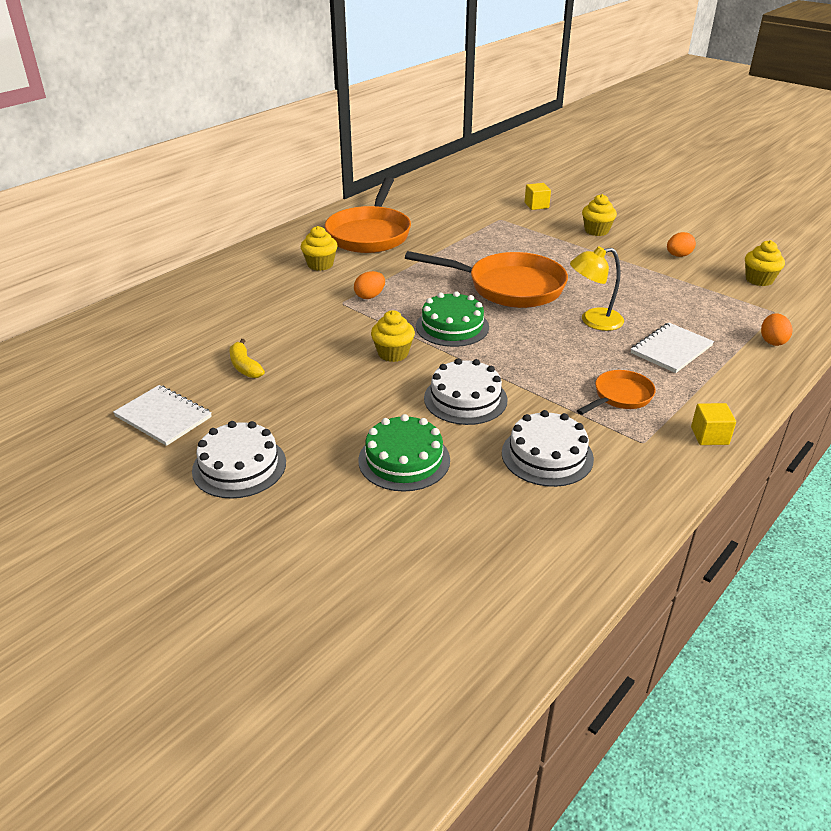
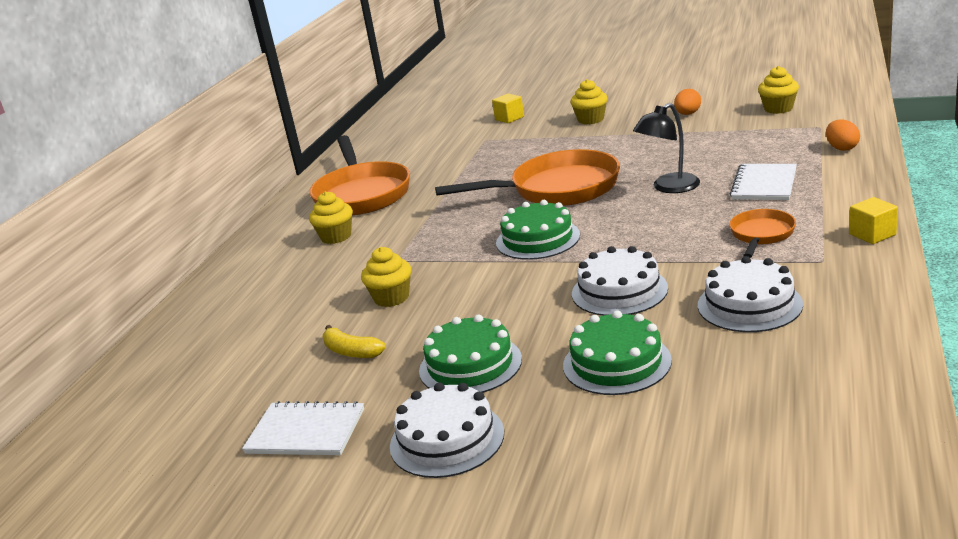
camera: 20 degrees left, 10 degrees down
(308, 414) = (470, 365): none -> green cake
(370, 296) = (422, 244): orange egg -> none
(393, 353) = (502, 282): yellow cupcake -> yellow cupcake (391, 298)
(593, 321) = (669, 187): yellow lamp -> black lamp

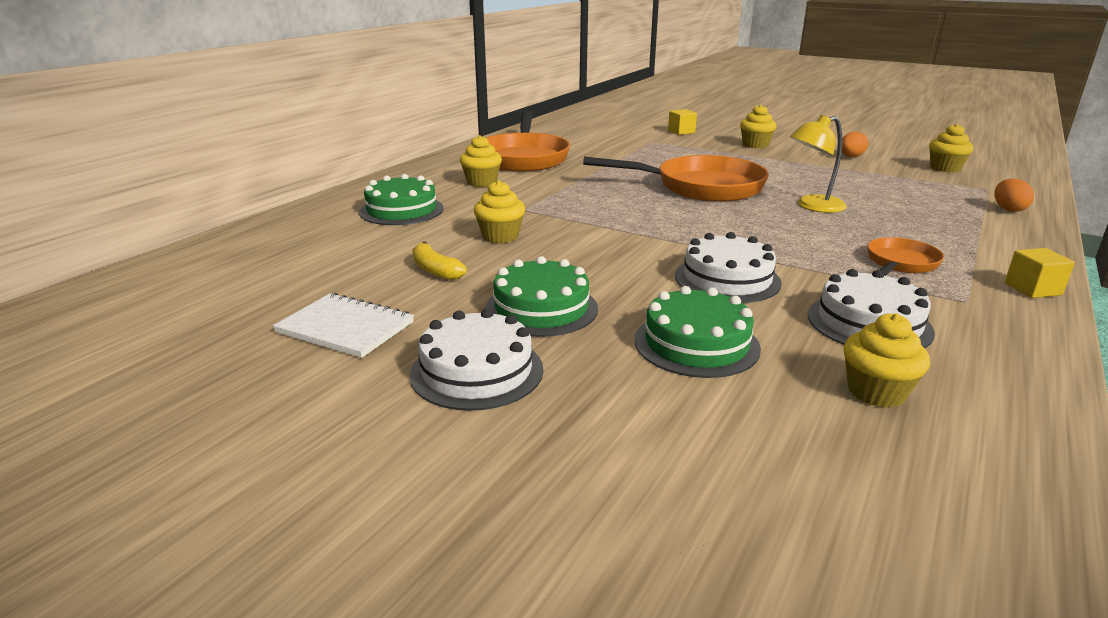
camera: 10 degrees right, 0 degrees up
(538, 239) = (664, 220): green cake -> green cake (401, 210)
(669, 187) = (812, 206): black lamp -> yellow lamp
(764, 184) = (915, 222): white notebook -> none
(769, 367) = (876, 392): none -> yellow cupcake

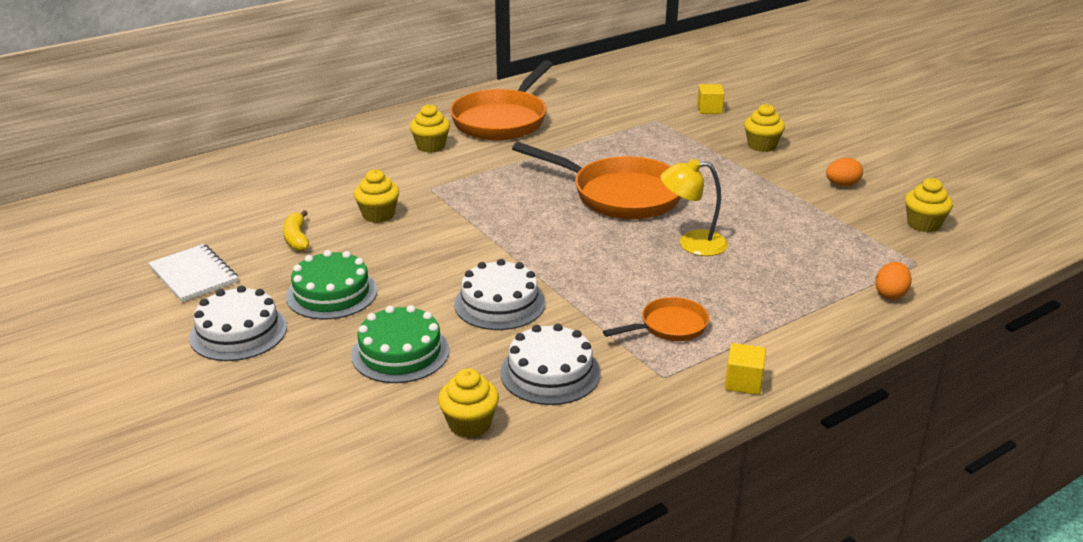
camera: 25 degrees right, 5 degrees up
(401, 210) = (333, 167): green cake -> none

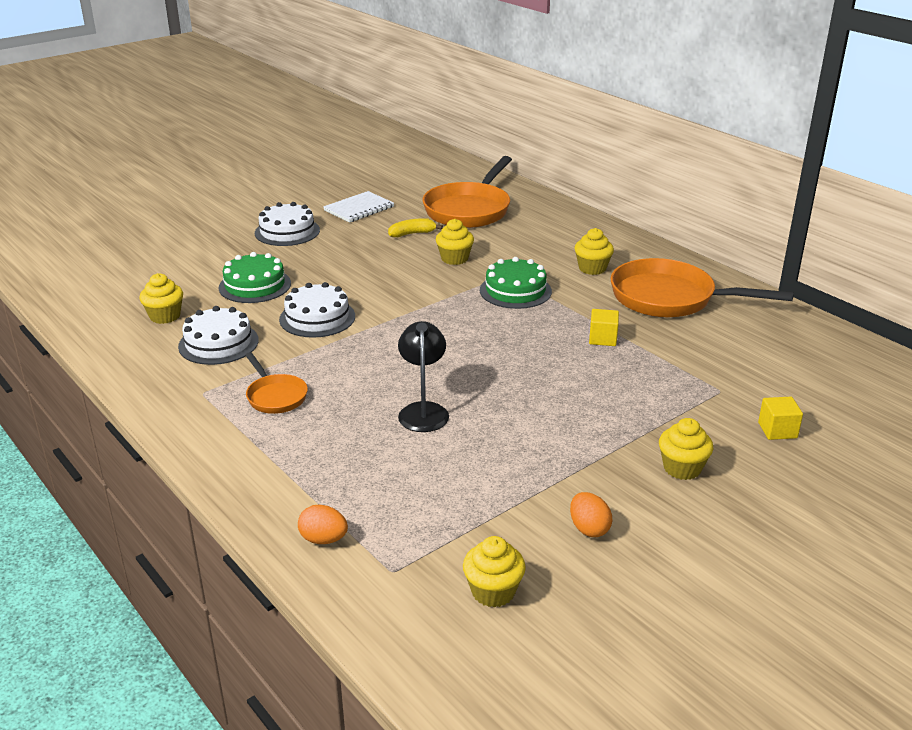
camera: 85 degrees right, 0 degrees up
(332, 293) = (334, 254): green cake -> green cake (515, 291)
(619, 195) = (518, 368): orange pan -> orange pan (469, 209)
(692, 243) = (423, 411): yellow lamp -> black lamp
(743, 382) = (185, 433): yellow cube -> yellow cube (603, 339)

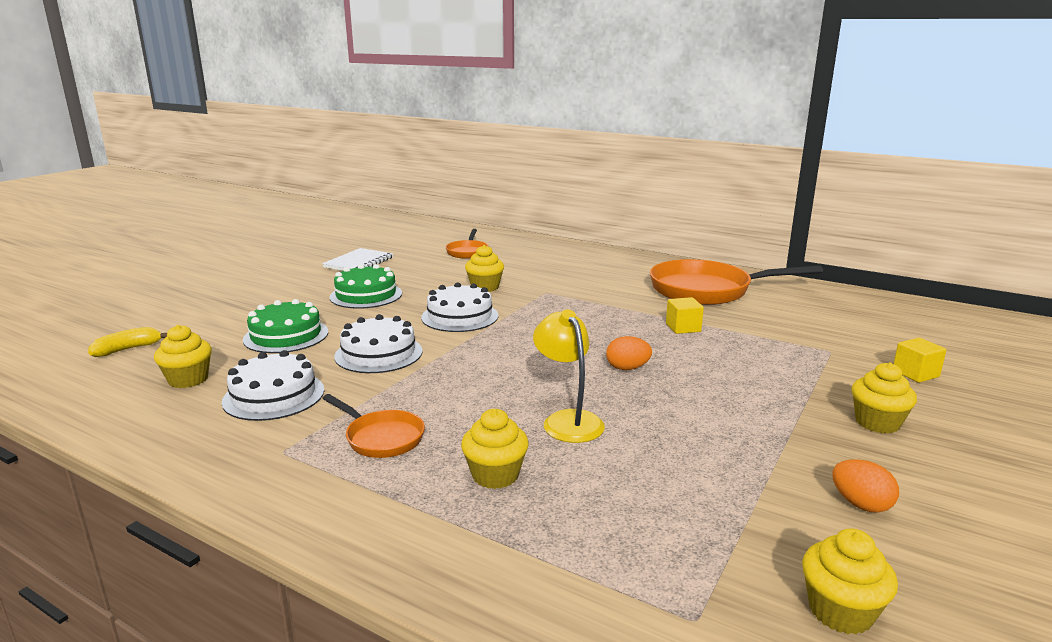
camera: 20 degrees left, 10 degrees down
(287, 231) = (294, 287): white cake -> white cake (460, 316)
(323, 539) = (570, 600): orange egg -> orange egg (627, 368)
(412, 234) = (427, 274): yellow banana -> yellow banana (128, 349)
(423, 411) = (568, 420): black lamp -> yellow lamp
(469, 209) = (467, 252): orange pan -> orange pan, size x0.51
(515, 291) = (565, 303): green cake -> green cake (366, 295)
(592, 268) = (618, 278): yellow cupcake -> yellow cupcake (495, 475)

